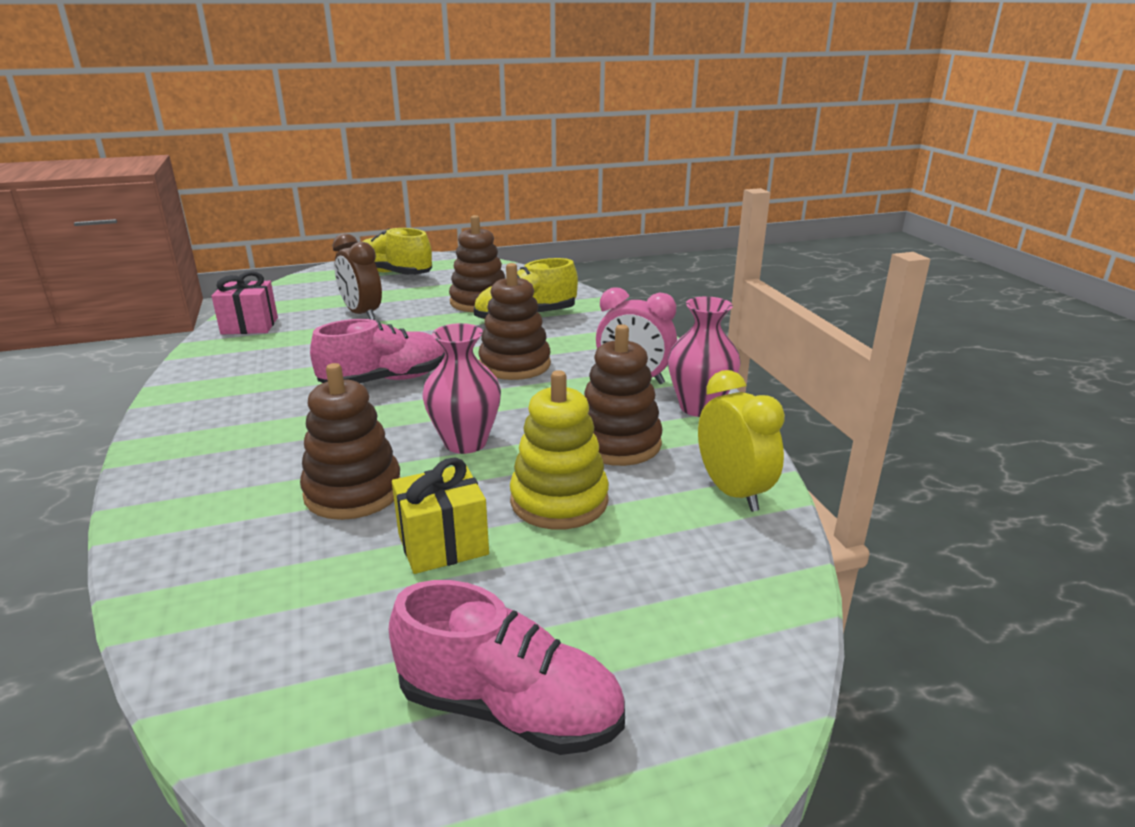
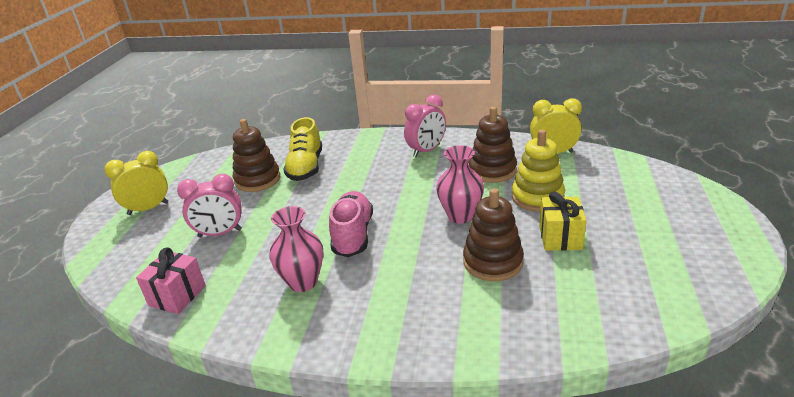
camera: 60 degrees left, 5 degrees up
(362, 314) = (220, 233): brown clock -> pink clock
(394, 274) = (148, 208): yellow shoe -> yellow clock
(509, 709) = (682, 237): pink shoe -> none
(515, 365) = (373, 183): brown stacking toy -> none
(699, 407) = (471, 141): pink vase -> pink vase (303, 282)

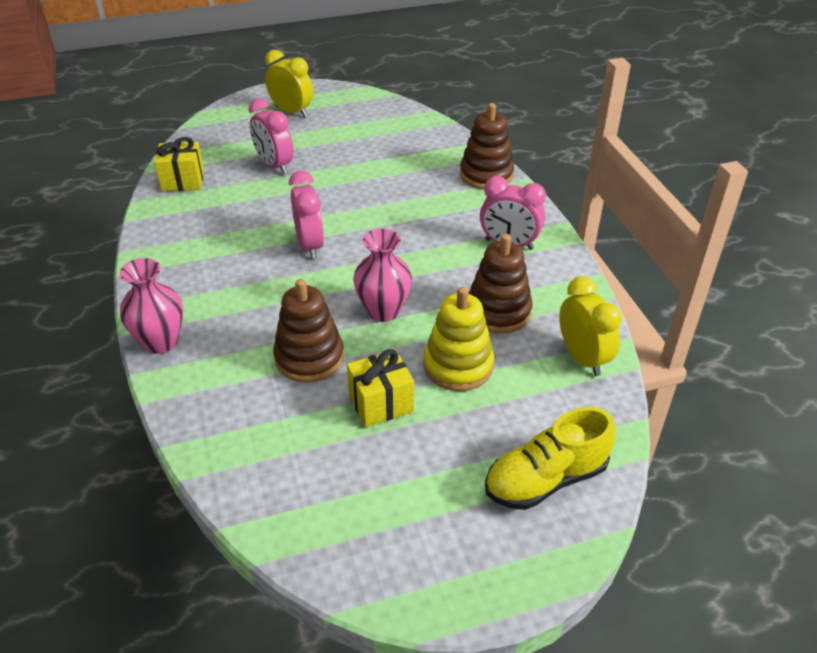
camera: 60 degrees right, 10 degrees up
(177, 295) = (183, 181): pink gift -> yellow gift
(257, 180) = (373, 150): brown stacking toy -> brown stacking toy (486, 175)
(303, 282) = (226, 241): pink vase -> pink vase (161, 342)
(306, 167) = (415, 170): yellow shoe -> yellow shoe (546, 479)
(353, 235) = (310, 245): pink shoe -> pink clock

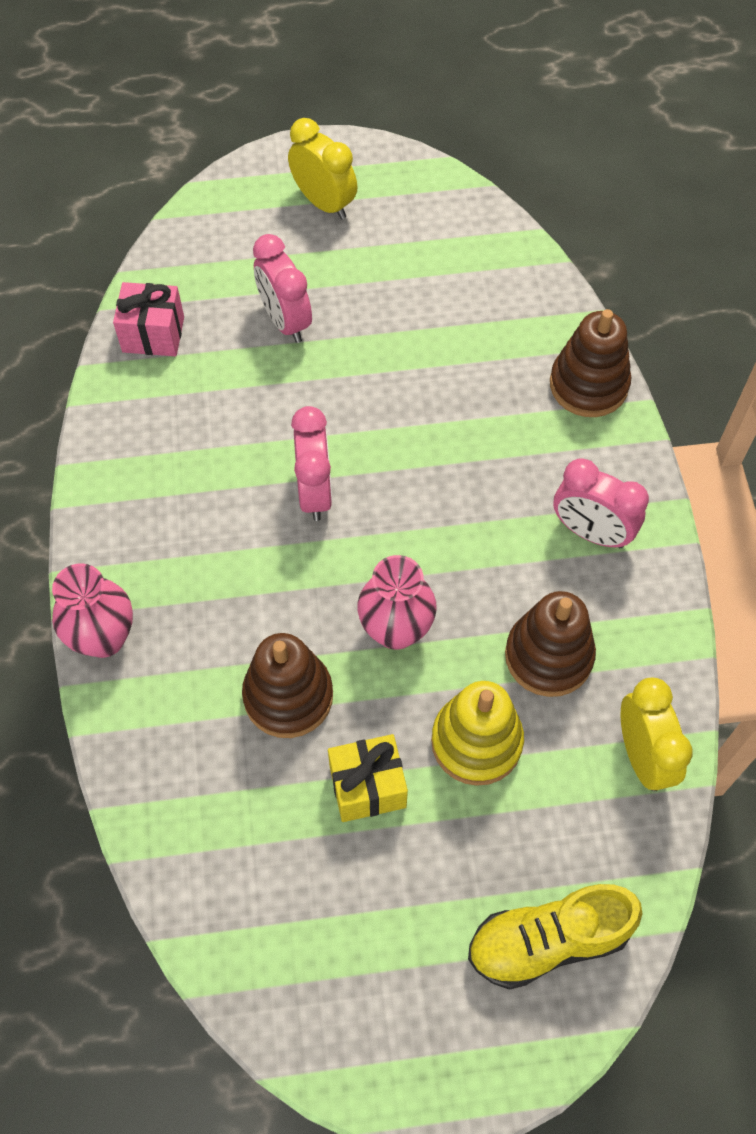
camera: 10 degrees right, 20 degrees up
(183, 181) = (153, 334): yellow gift -> pink gift

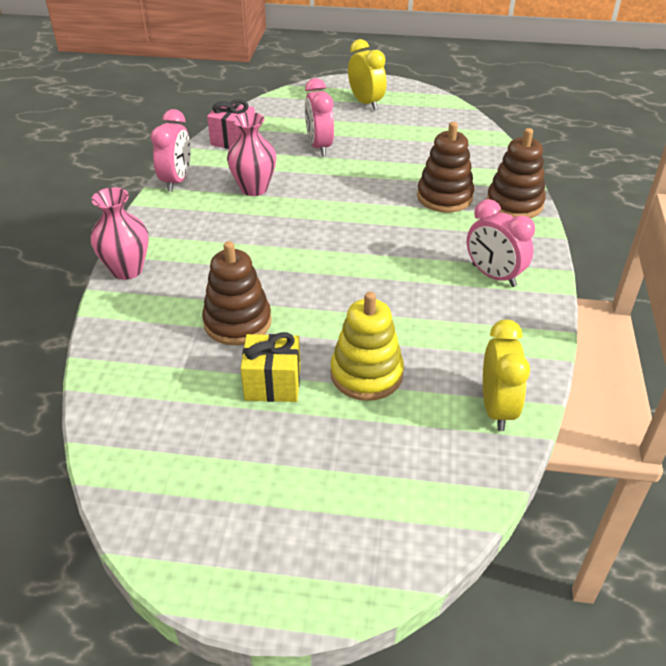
camera: 15 degrees right, 20 degrees down
(315, 492) = (304, 224): pink clock -> pink clock (177, 181)
(396, 630) = (330, 301): pink vase -> pink vase (254, 188)
(548, 656) = (439, 336): brown stacking toy -> brown stacking toy (444, 197)
(548, 940) = (380, 512): yellow shoe -> none

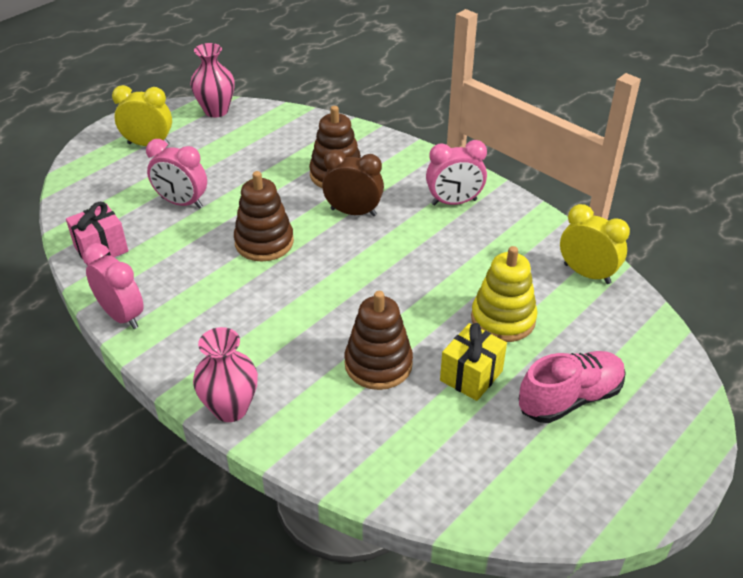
camera: 55 degrees left, 0 degrees up
(254, 188) = (198, 271): pink vase -> pink vase (216, 111)
(302, 465) = (569, 398): none -> pink shoe
(408, 227) = (353, 212): none -> brown clock
(514, 203) = (383, 147): brown stacking toy -> brown stacking toy (264, 242)

